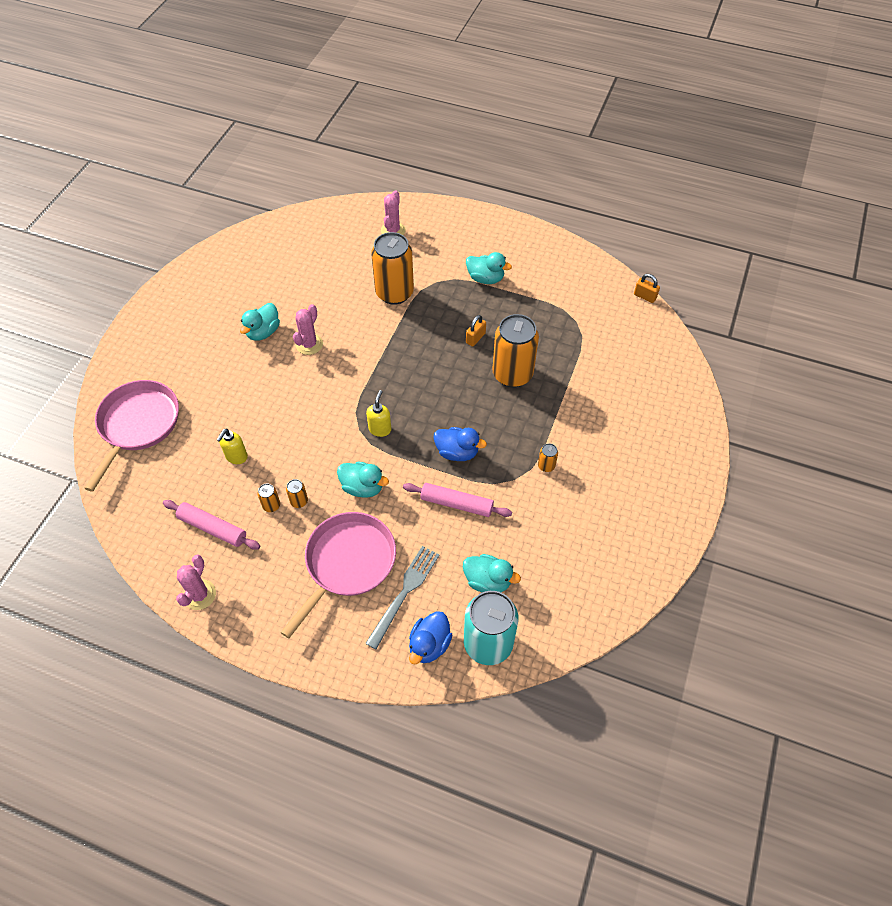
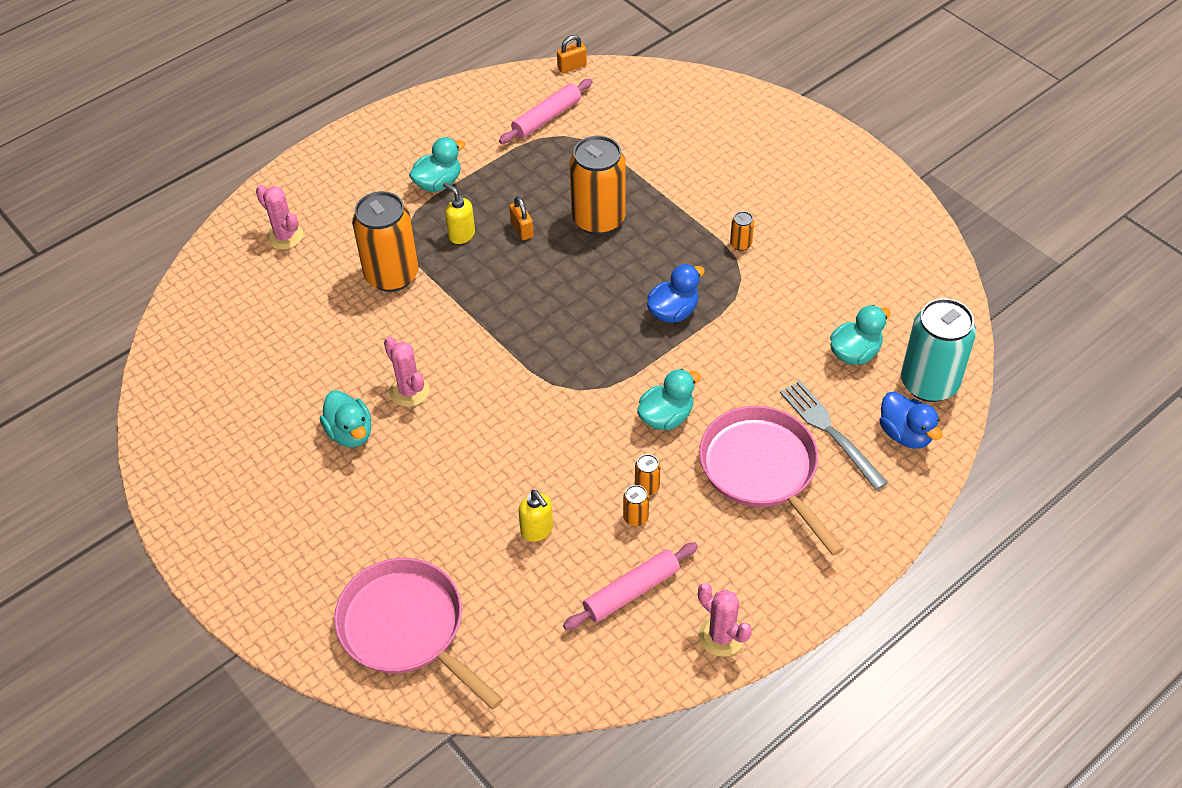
camera: 60 degrees left, 5 degrees down
(380, 429) = (593, 369): yellow soap dispenser -> yellow soap dispenser (461, 235)
(456, 504) = (742, 340): pink rolling pin -> pink rolling pin (546, 118)

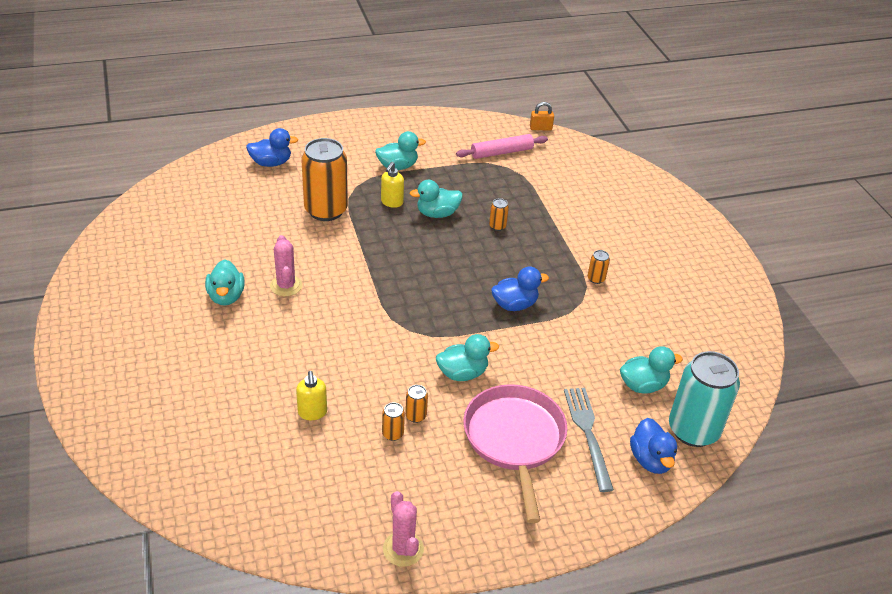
camera: 20 degrees right, 10 degrees down
(285, 236) = (271, 163): pink cactus -> blue duck
(406, 628) = (171, 440): pink pan -> none
(461, 235) = (392, 202): yellow soap dispenser -> yellow soap dispenser turned 135 degrees counterclockwise
(522, 229) = (437, 214): orange padlock -> turquoise duck
(598, 219) = (497, 226): orange can -> orange can, size x0.40
(631, 591) = (354, 485): pink rolling pin -> none

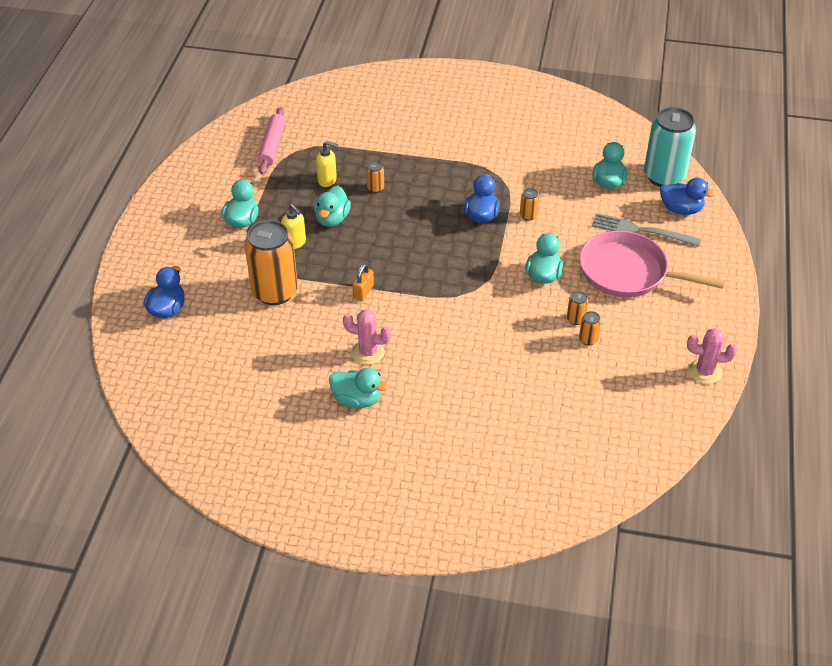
camera: 60 degrees left, 5 degrees up
(312, 413) = (540, 382): yellow soap dispenser -> yellow soap dispenser (327, 180)
(540, 128) = (254, 108): orange padlock -> orange padlock (363, 292)
(596, 279) = (478, 158): orange can -> orange can (528, 215)

